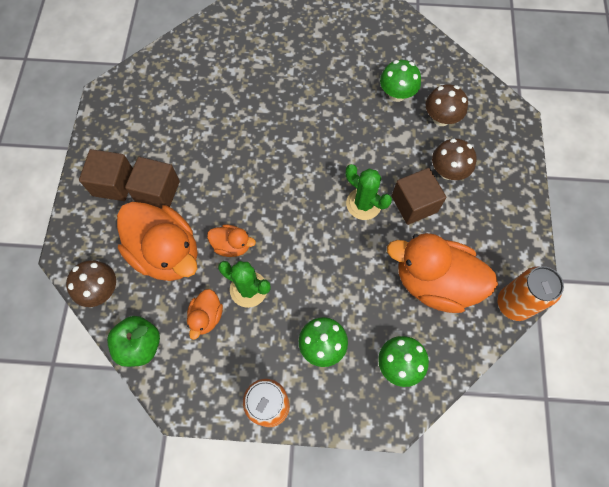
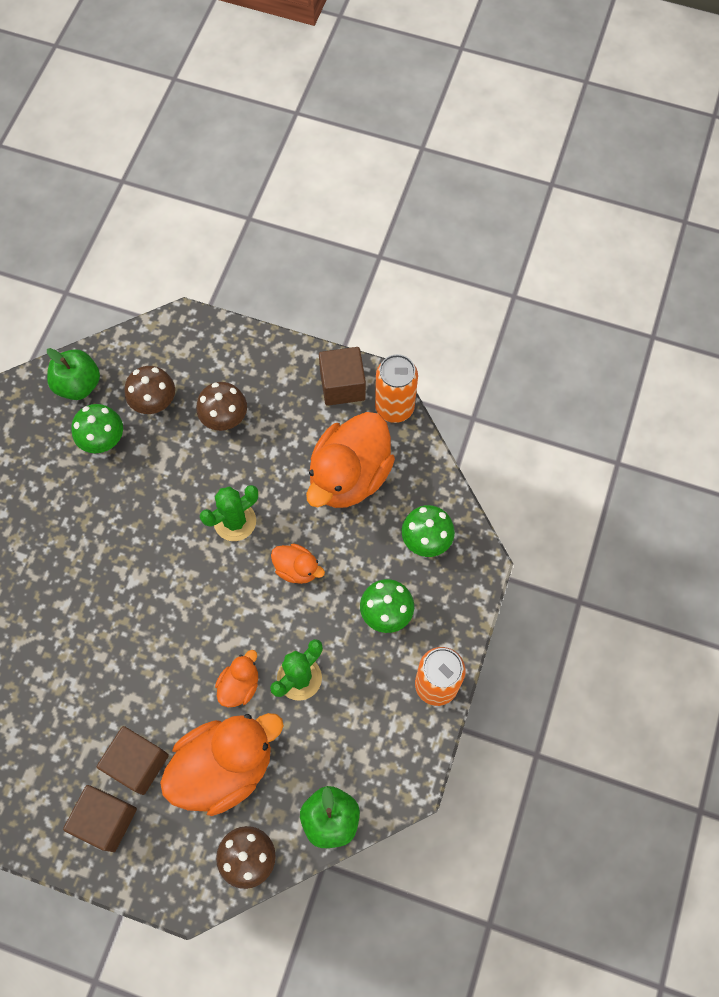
camera: 75 degrees left, 0 degrees up
(206, 317) = (318, 734): orange duck -> orange duck (297, 569)
(414, 204) = (253, 467): brown cube -> brown cube (342, 385)
(434, 65) = (78, 385): none -> green apple

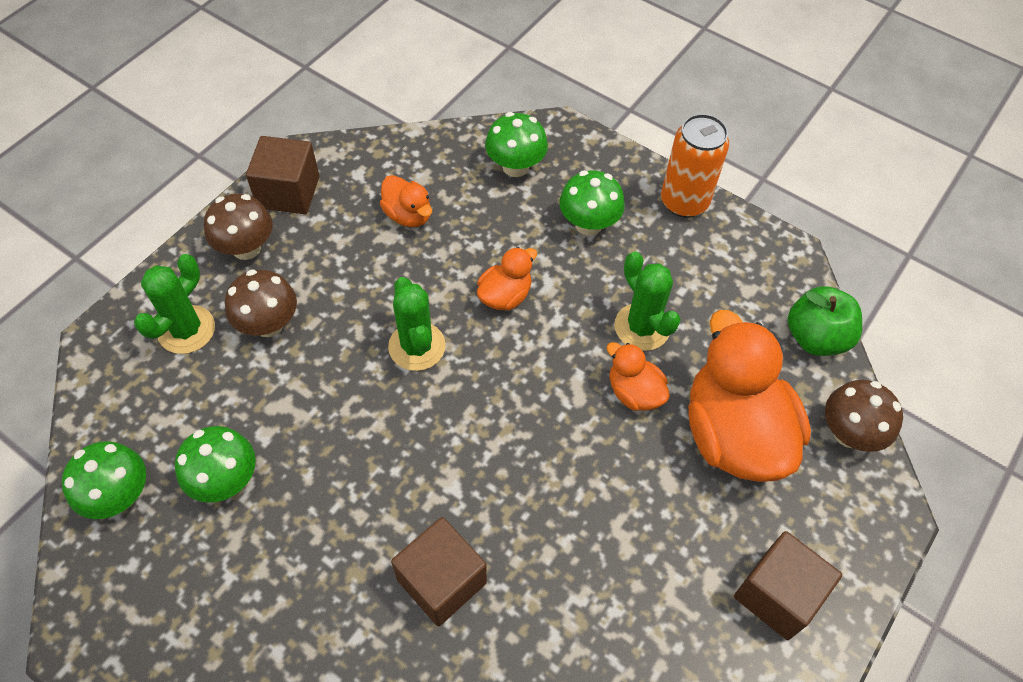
camera: 75 degrees left, 10 degrees down
(78, 385) = (120, 495): green apple -> green mushroom
(138, 763) = (708, 536): brown cube -> brown cube (441, 581)
(154, 402) = (202, 401): brown mushroom -> brown mushroom (246, 248)
(205, 369) = (186, 330): none -> green cactus
(349, 476) = (408, 215): orange duck -> orange duck, size x0.48
(394, 407) = (342, 152): orange can -> none

